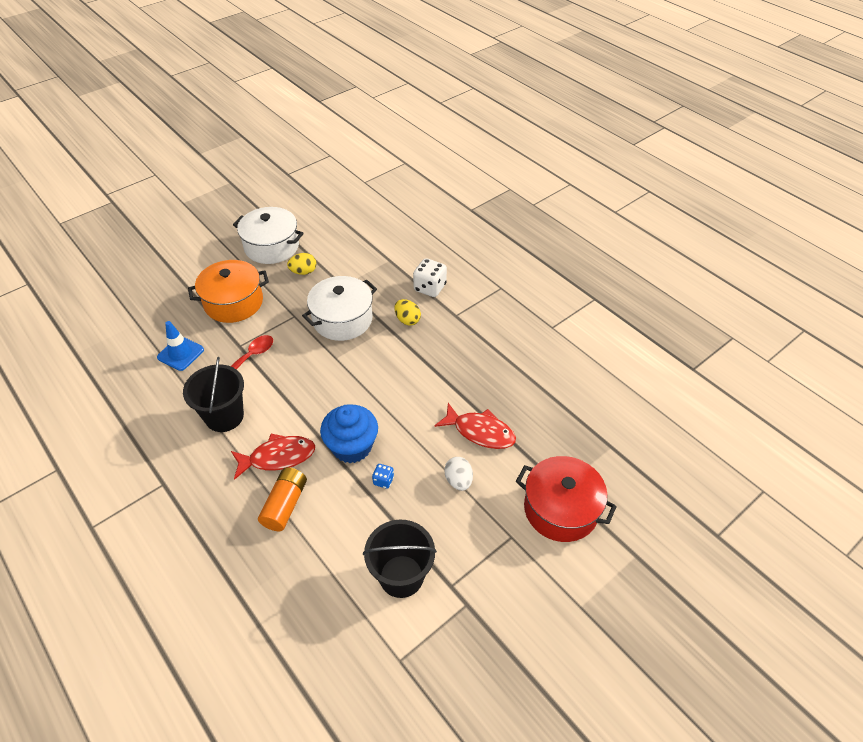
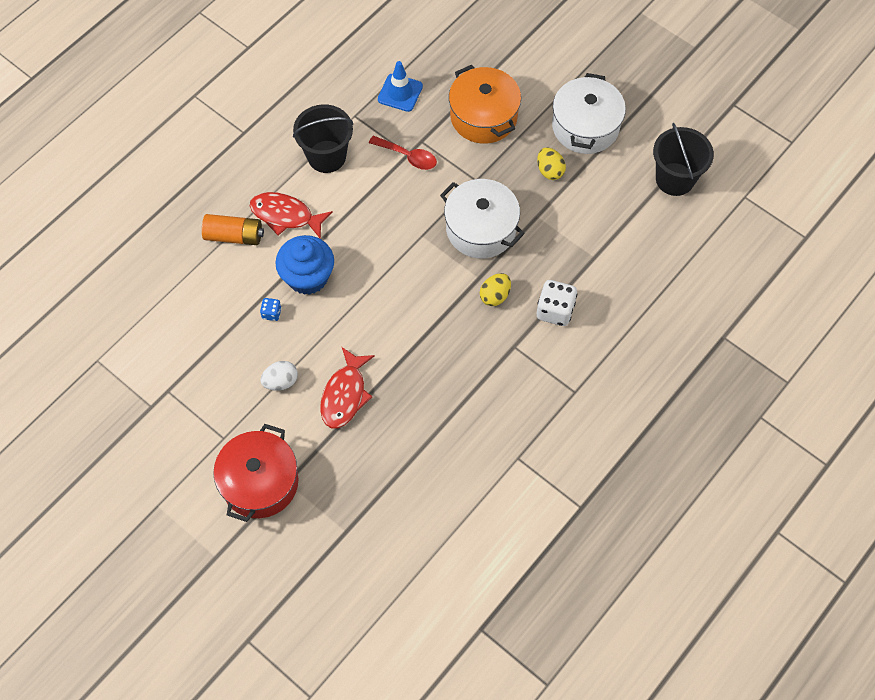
camera: 80 degrees right, 15 degrees up
(278, 457) = (286, 216): red fish -> red fish turned 135 degrees clockwise
(401, 576) = (173, 348): black bucket -> black bucket (674, 179)

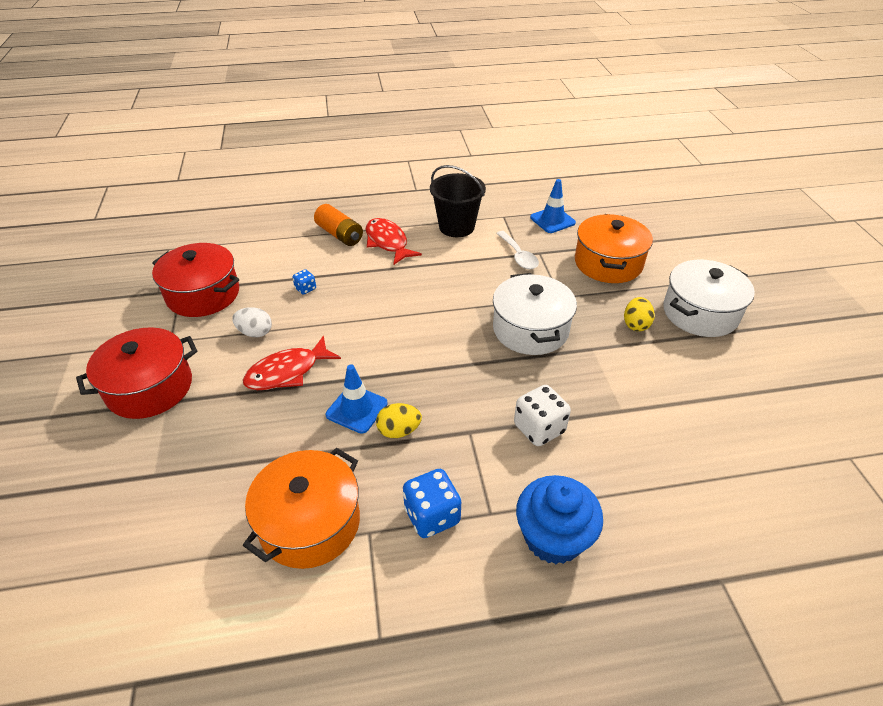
camera: 40 degrees right, 20 degrees down
(193, 380) = (203, 294): none -> red pot
(307, 277) = (358, 283): blue cupcake -> blue cupcake (553, 537)
(408, 156) = (518, 256): red spoon -> white spoon
(425, 385) = (357, 409): none -> blue traffic cone
(478, 480) = (310, 523): none -> orange pot
(495, 296) = (493, 382): yellow egg -> yellow egg (399, 431)
(544, 419) = (432, 516): none -> blue dice
(674, 179) = (768, 397): black bucket -> none

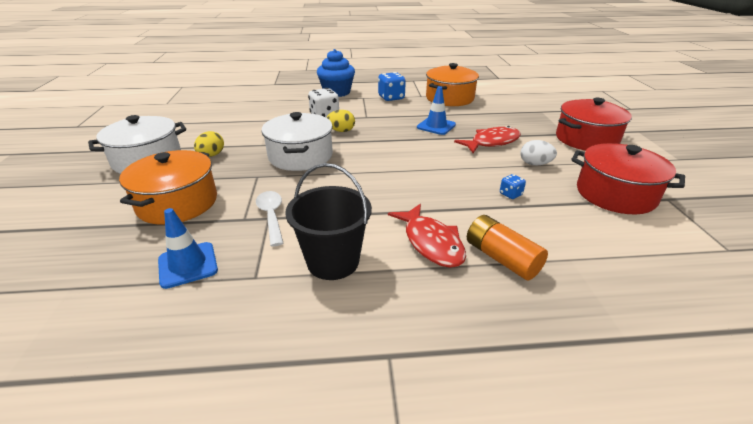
camera: 175 degrees left, 10 degrees down
(399, 431) = (408, 118): yellow egg -> yellow egg (341, 131)

